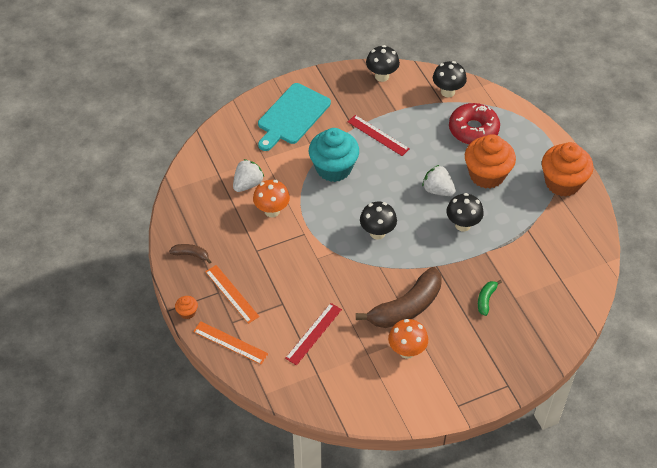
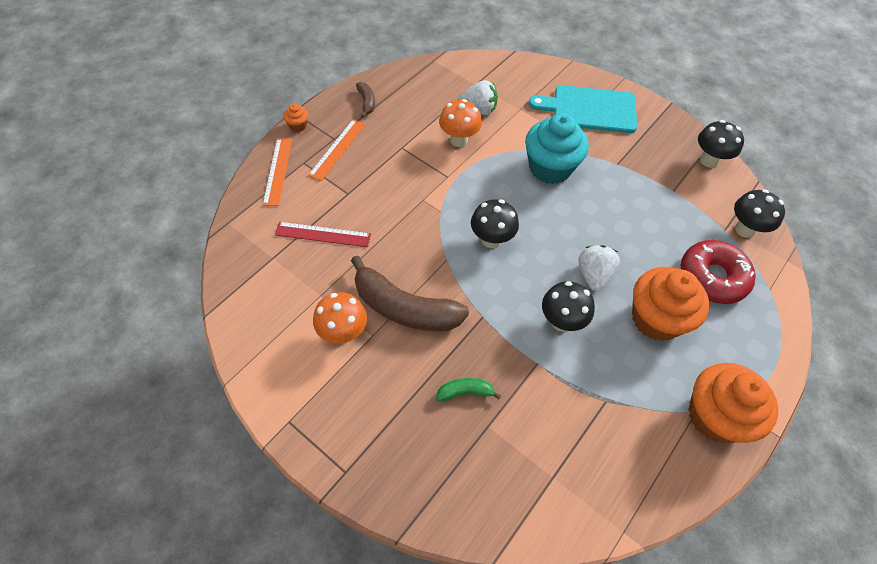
camera: 60 degrees right, 5 degrees up
(378, 135) = (625, 188): red ruler -> none

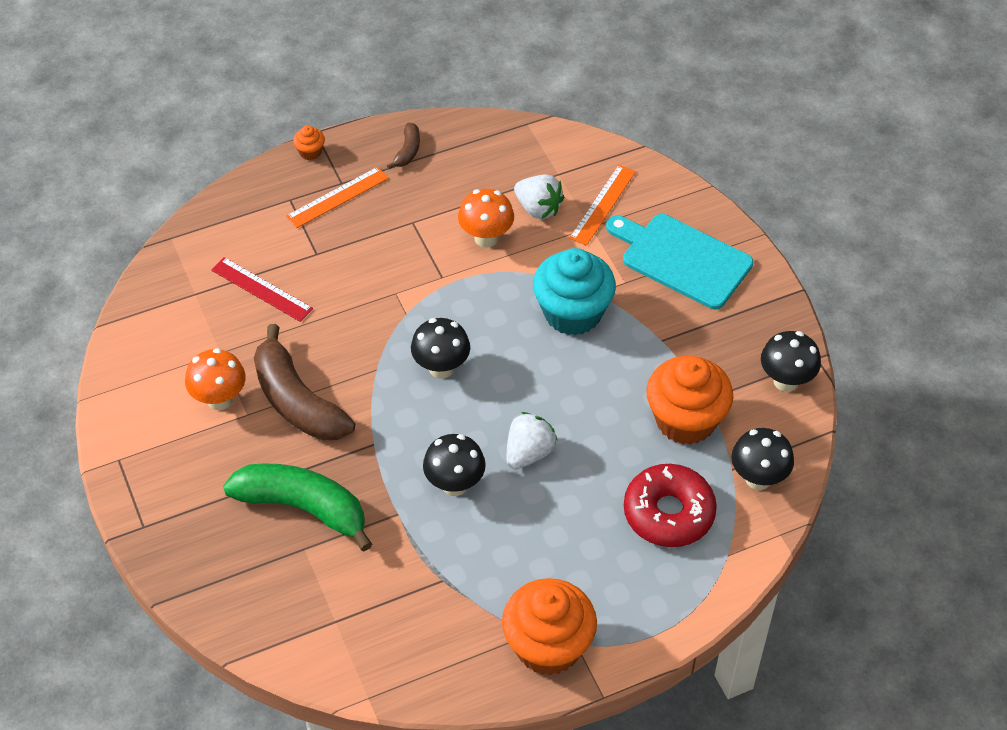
camera: 30 degrees right, 5 degrees down
(278, 171) = (256, 198): orange ruler -> orange ruler (602, 204)
(465, 392) = (303, 508): green banana -> green banana, size x2.22
(656, 319) = (564, 527): orange cupcake -> orange cupcake (685, 420)

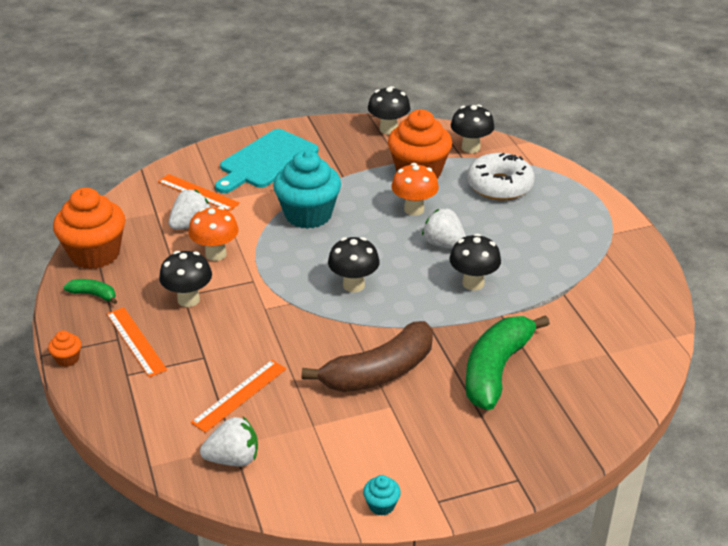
camera: 85 degrees left, 15 degrees down
(115, 414) = (381, 505): none -> turquoise cupcake
(177, 296) = (233, 459): none -> white strawberry
(220, 399) = (371, 425): orange mushroom -> orange mushroom (414, 209)
(261, 289) = (239, 395): red ruler -> orange ruler
(405, 227) = (188, 299): none -> black mushroom
(407, 151) = (93, 295): brown banana -> green banana
(548, 646) = (615, 245): orange cupcake -> orange cupcake (95, 254)
(668, 513) = (499, 186): red donut -> white donut

